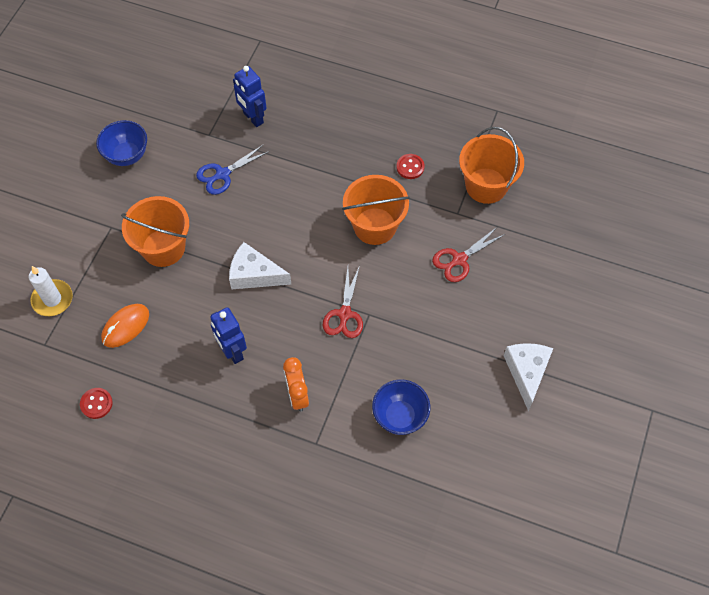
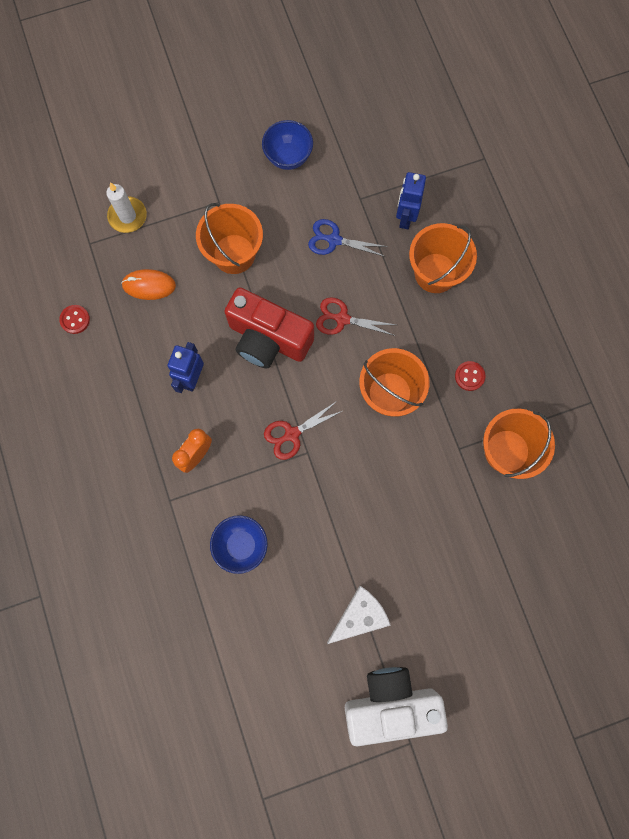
camera: 50 degrees right, 15 degrees up
(254, 274) = (268, 339): white cheese -> red camera
(313, 131) = (435, 273): none -> orange bucket
(459, 260) = (416, 484): red scissors -> red scissors (342, 319)
(611, 401) = (390, 703): none -> white camera

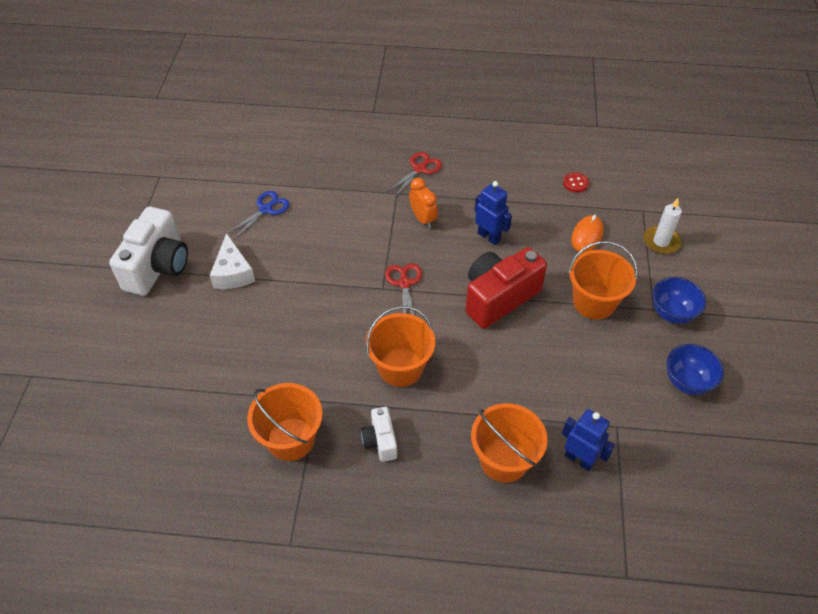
camera: 115 degrees right, 25 degrees down
(241, 545) = (336, 222): blue bowl -> blue bowl (672, 313)
(334, 240) = (578, 385): blue scissors -> blue scissors (266, 209)
(342, 319) = (492, 359): red scissors -> red scissors (420, 169)
(469, 376) = (380, 441): red button -> white camera

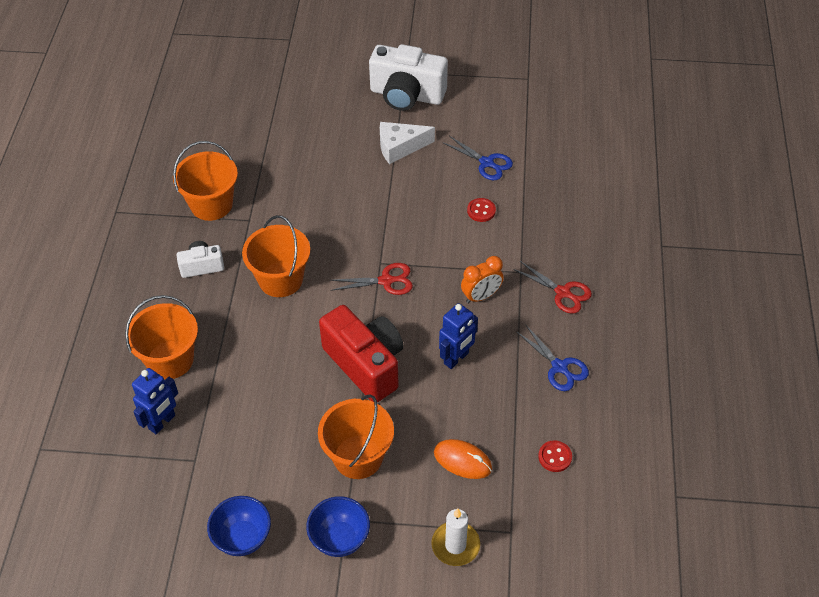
camera: 90 degrees right, 0 degrees up
(325, 215) = (481, 211): none -> red button
(494, 176) = (559, 367): none -> blue scissors

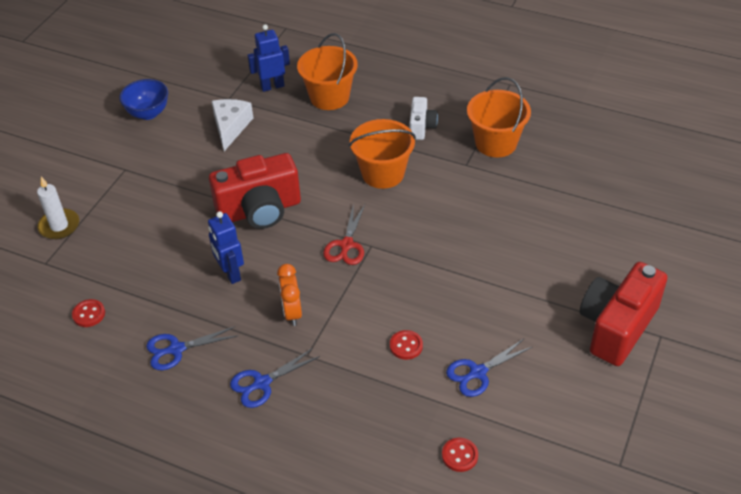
camera: 110 degrees right, 5 degrees down
(162, 422) = (272, 86): blue robot -> blue robot turned 105 degrees clockwise
(340, 539) = (112, 162): blue bowl -> none
(358, 457) = (173, 186): orange bucket -> none
(400, 147) = (529, 299): white cheese -> white cheese (230, 127)
(406, 95) = (617, 327): white camera -> red camera
(462, 460) = (127, 250): orange mouse -> none
(563, 293) = (261, 383): red scissors -> blue scissors
(564, 158) = (459, 455): none -> red button

